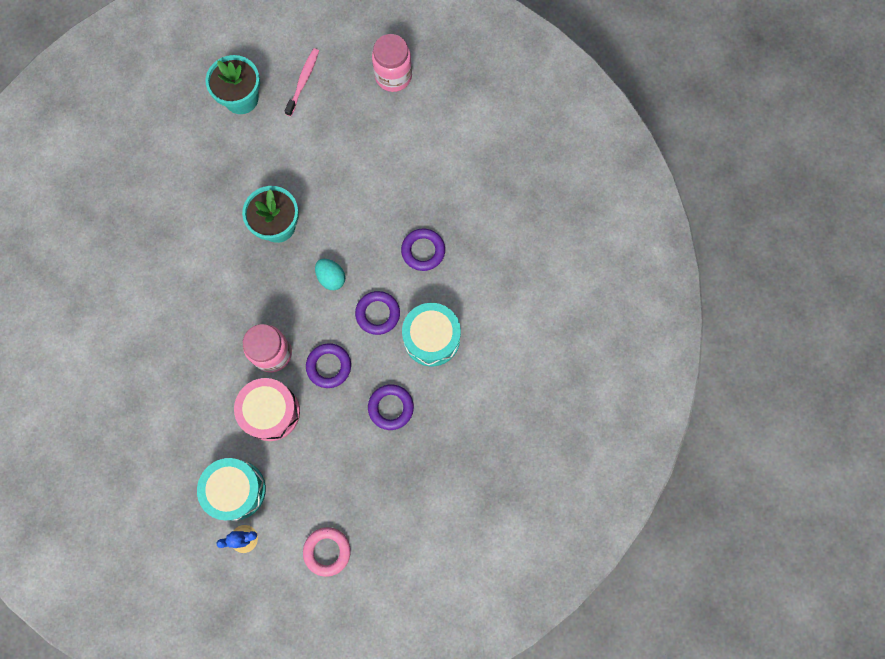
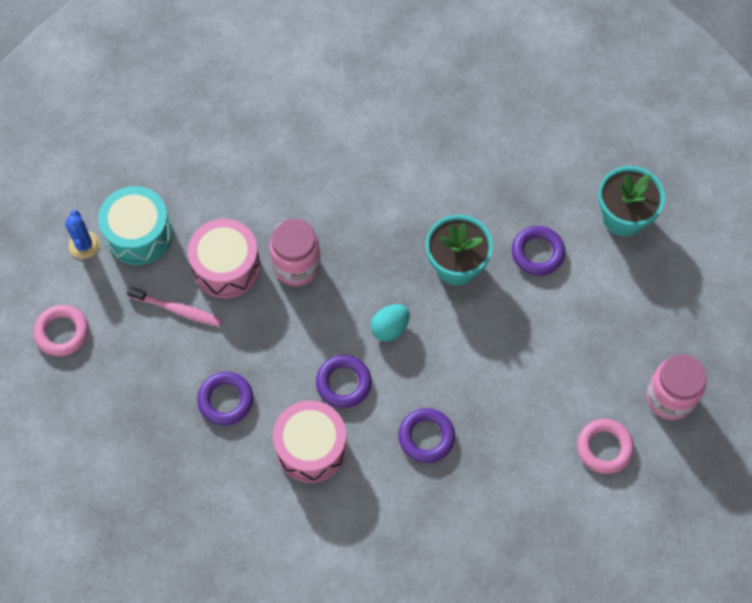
camera: 90 degrees right, 10 degrees down
(303, 81) = (653, 287): pink toothbrush -> pink toothbrush (177, 310)
(329, 366) = (279, 328): purple ring -> purple ring (537, 253)
(431, 338) = (311, 448): turquoise drum -> pink drum
(432, 124) = (604, 448): none -> pink ring

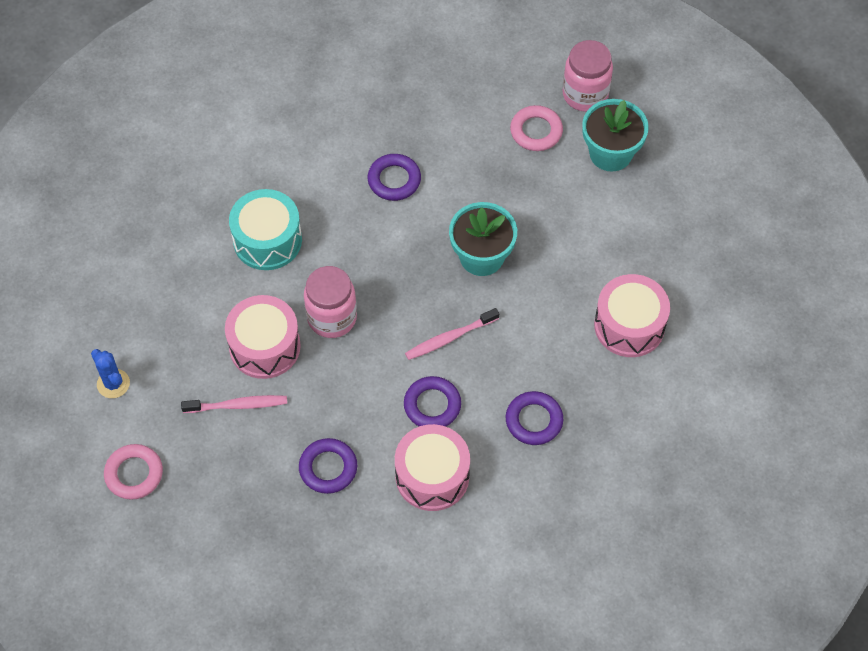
camera: 25 degrees left, 5 degrees down
(139, 234) = (163, 351): turquoise drum -> turquoise drum (267, 240)
(390, 328) = (449, 338): turquoise egg -> pink toothbrush
(537, 253) = (550, 216): purple ring -> purple ring (394, 180)
(558, 386) = (629, 325): none -> pink drum
(604, 448) = (698, 361): pink ring -> pink ring (536, 131)
(670, 398) = (732, 293): pink jar -> pink jar (585, 94)

